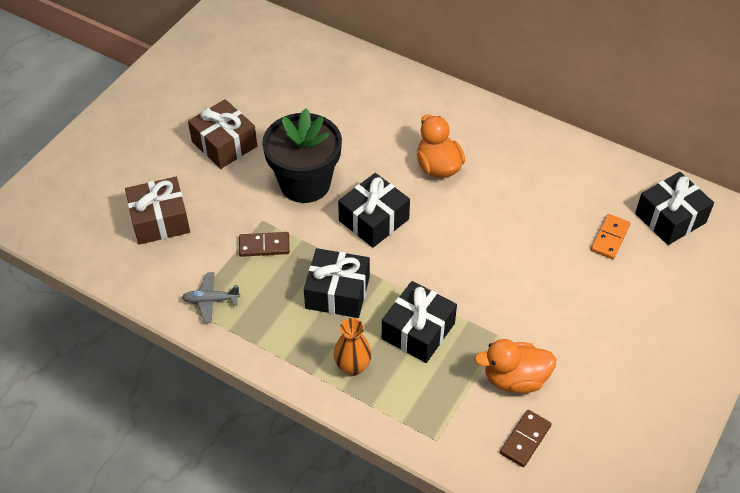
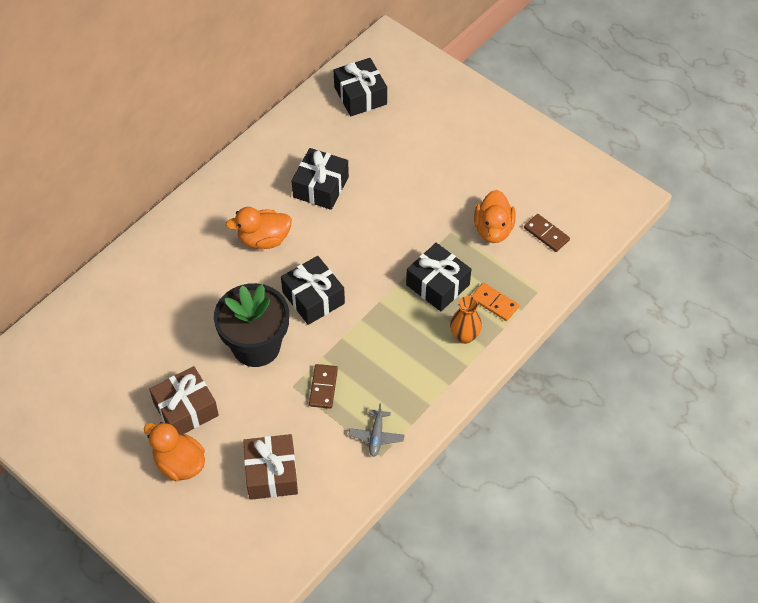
camera: 80 degrees left, 5 degrees up
(165, 150) = (179, 463): none -> orange duck
(337, 293) = (387, 336): black gift -> black gift (321, 187)
(610, 238) = (371, 138): orange domino -> orange domino (494, 303)

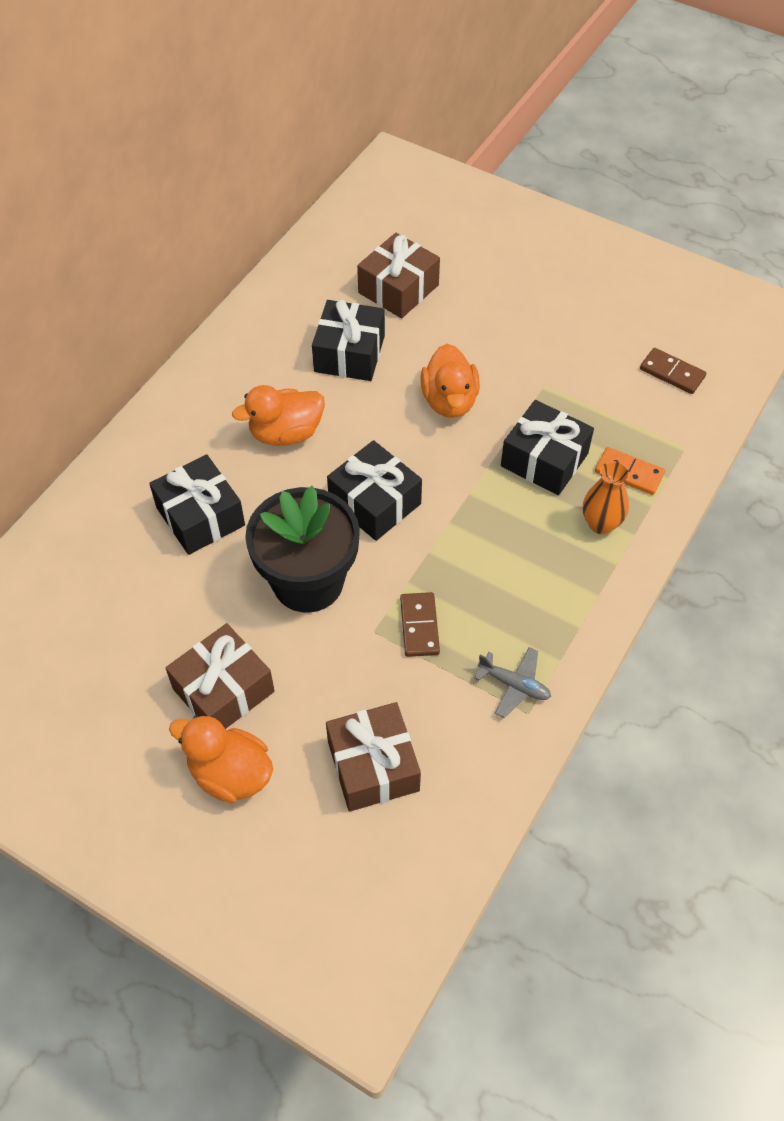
camera: 10 degrees left, 0 degrees up
(360, 96) = (374, 232): black gift -> black gift (200, 516)
(367, 142) = (398, 289): none -> brown gift
(376, 436) = (514, 685): grey plane -> grey plane turned 60 degrees counterclockwise
(493, 229) = (599, 377): orange duck -> orange duck (449, 401)

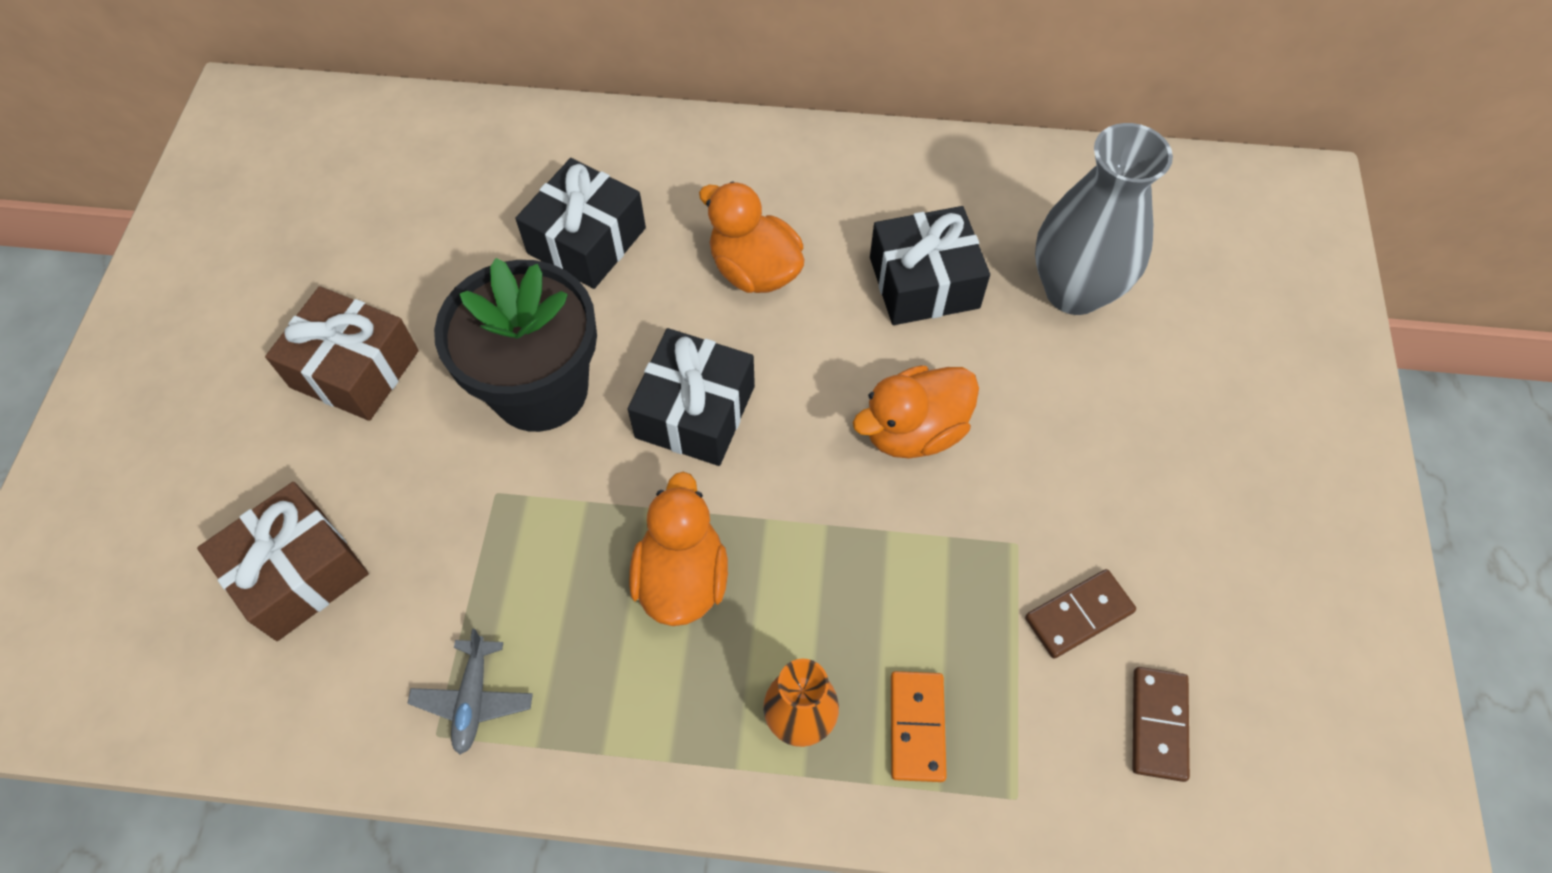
camera: 65 degrees right, 5 degrees up
(230, 774) = (246, 424): orange duck -> orange duck (682, 578)
(398, 289) = (1074, 290): brown gift -> grey vase
(419, 626) = (523, 543): brown domino -> brown domino (1079, 615)
(544, 460) = (876, 594): black gift -> none

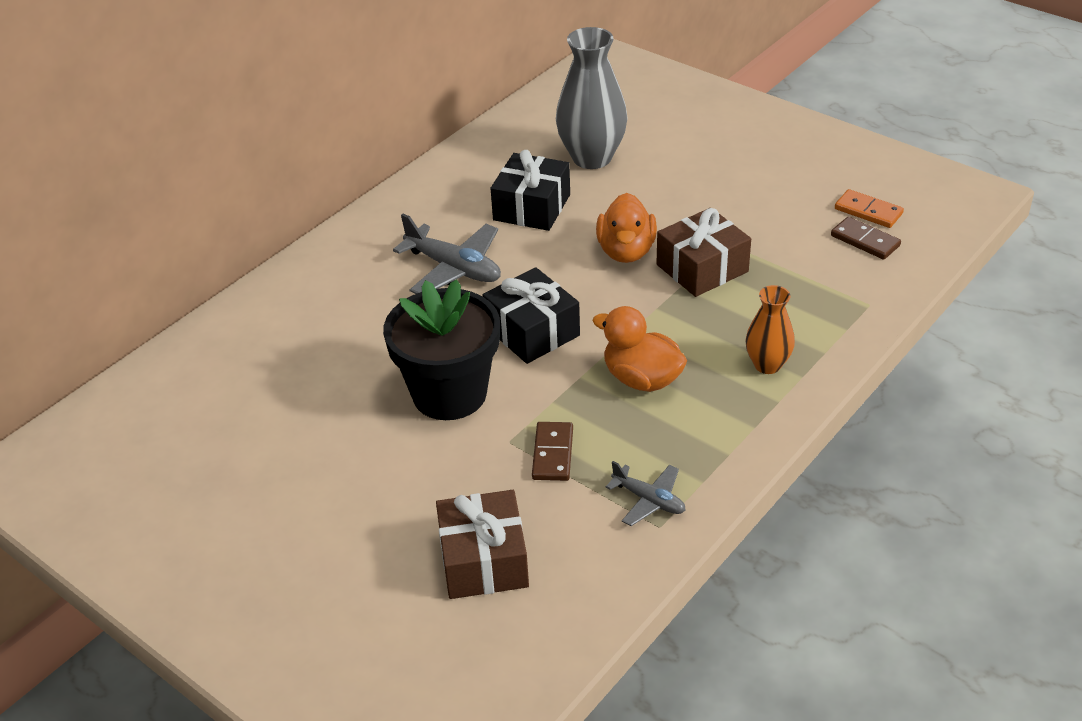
camera: 55 degrees left, 20 degrees down
(355, 369) = (342, 480): brown gift -> brown gift (702, 268)
(586, 240) = (353, 332): black gift -> none
(754, 270) = (454, 268): orange duck -> grey plane
(917, 727) = (805, 323): orange domino -> orange domino (868, 211)
(1079, 615) = (786, 240): brown domino -> brown domino (553, 454)

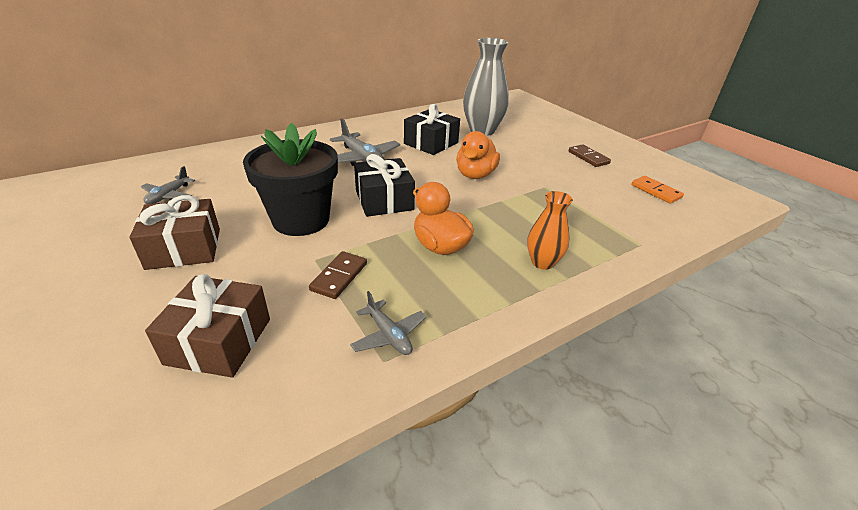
camera: 15 degrees right, 5 degrees down
(243, 411) = (168, 196): none -> grey plane
(702, 268) = (521, 194): brown gift -> brown gift (184, 248)
(865, 241) = (648, 206): brown domino -> brown domino (588, 157)

